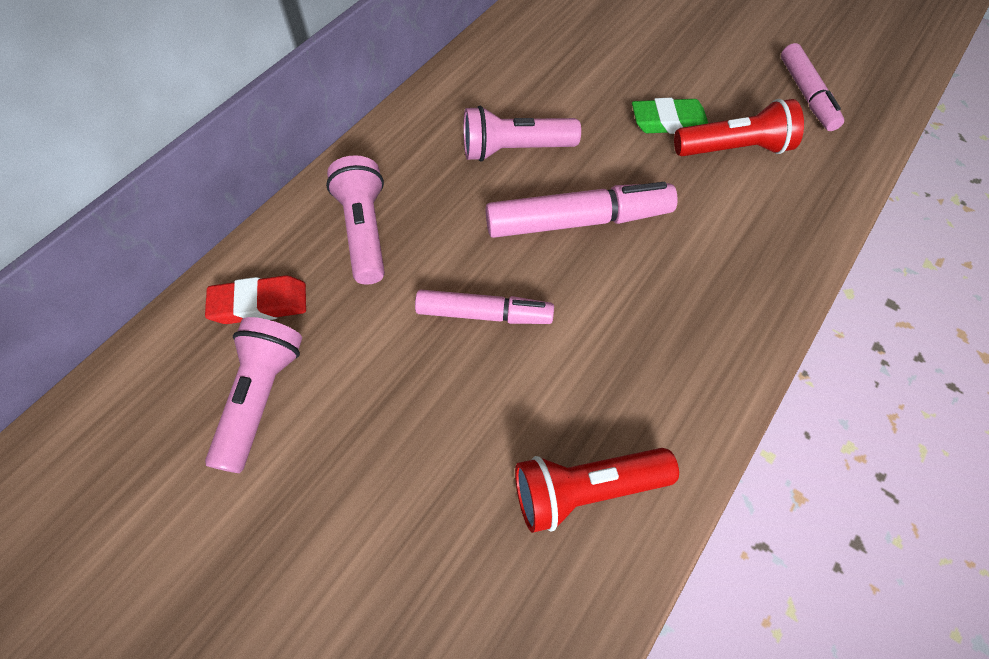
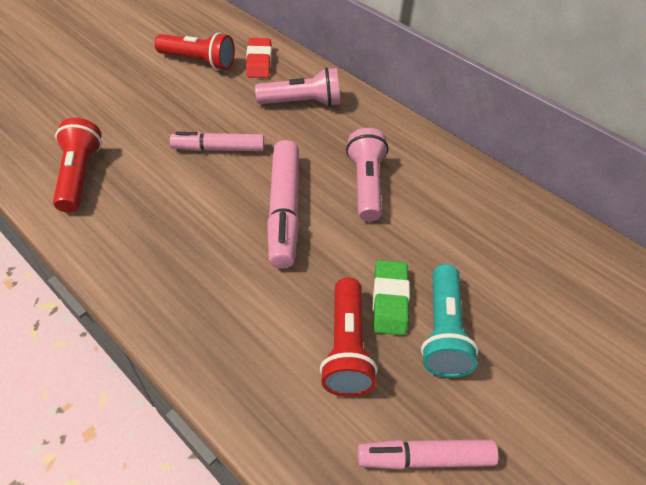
camera: 95 degrees right, 10 degrees down
(261, 398) = (199, 62): pink flashlight -> red flashlight
(484, 314) = (219, 148): pink marker -> pink marker turned 75 degrees clockwise
(686, 85) = (443, 331): none -> turquoise flashlight

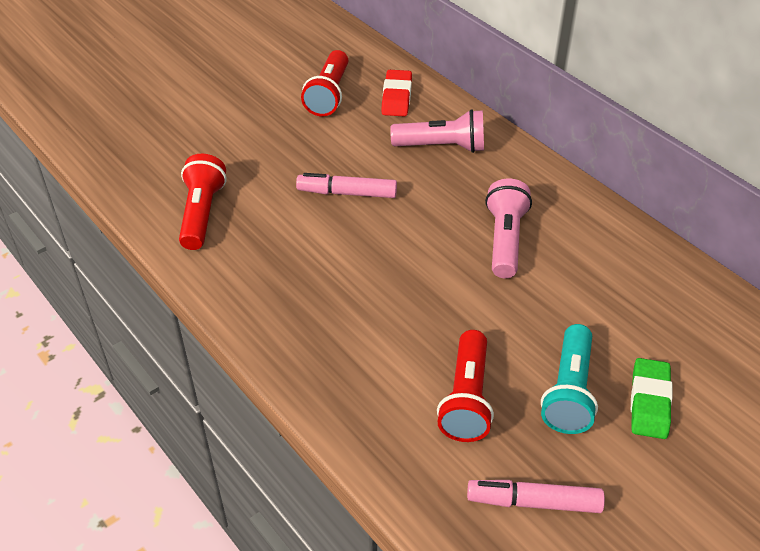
camera: 10 degrees right, 5 degrees down
(199, 62) = (329, 95): red flashlight -> red flashlight turned 75 degrees clockwise
(284, 210) = (413, 261): pink marker -> none
(389, 300) = (516, 358): green eraser -> green eraser (649, 402)

